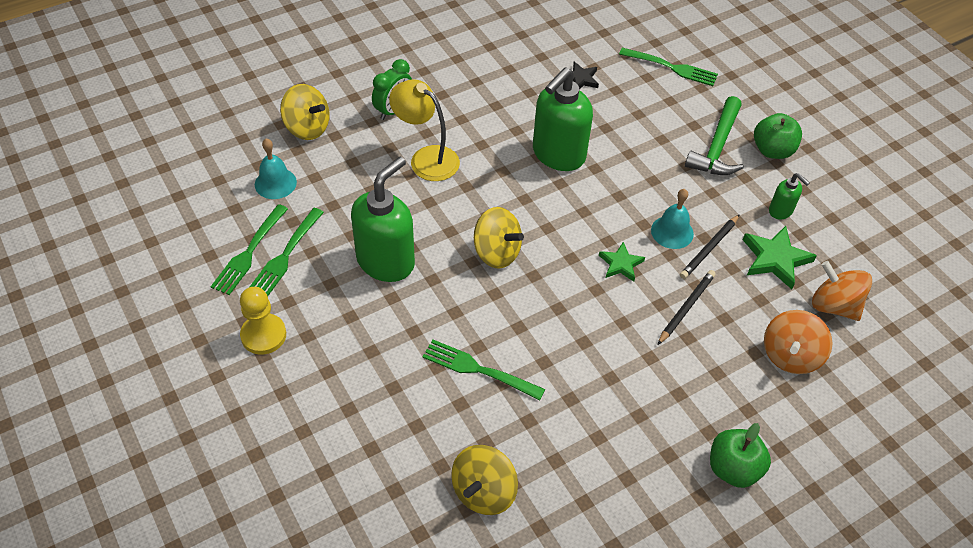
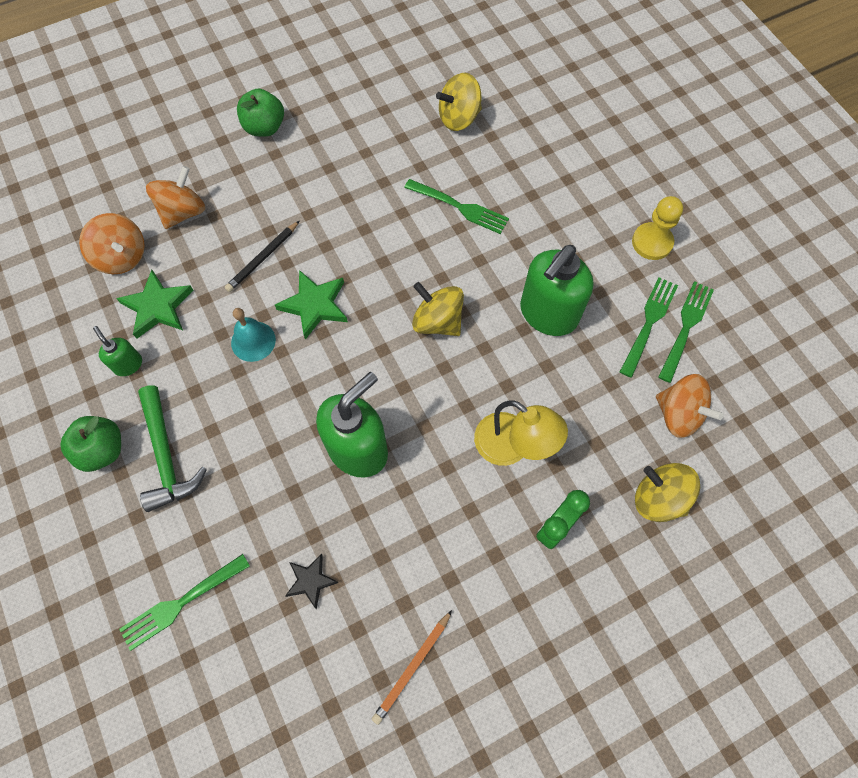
camera: 175 degrees left, 15 degrees up
(275, 183) = (678, 414): turquoise bell -> orange spinning top
(483, 491) = (459, 118): yellow spinning top -> yellow spinning top turned 150 degrees counterclockwise
(500, 40) = (412, 667): none -> orange pencil
(620, 264) = (315, 305): green star -> green star, size x1.59
(671, 67) = (182, 602): green fork -> green fork turned 60 degrees counterclockwise
(709, 248) = (220, 320): black pencil -> none
(717, 147) = (166, 456): green hammer -> green hammer turned 135 degrees clockwise

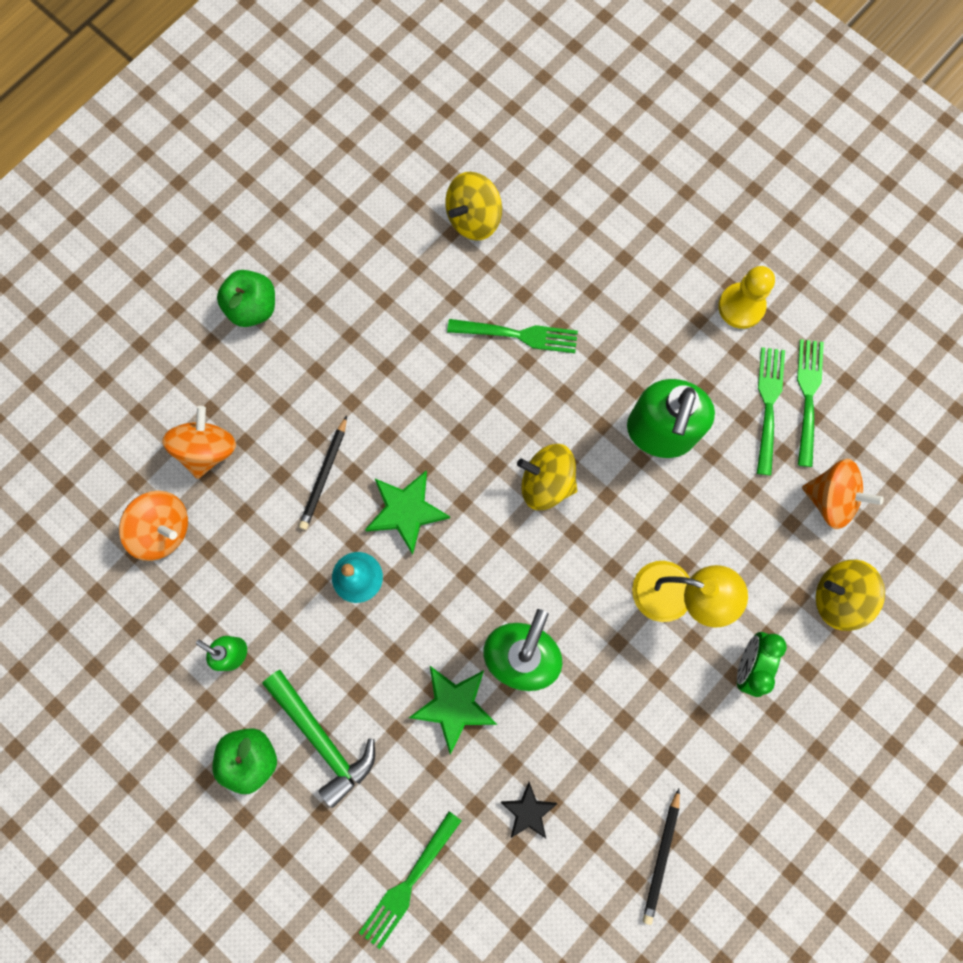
camera: 20 degrees left, 10 degrees up
(158, 307) = (233, 575): green star -> green star (454, 706)
(412, 667) = (661, 857): orange pencil -> black pencil

